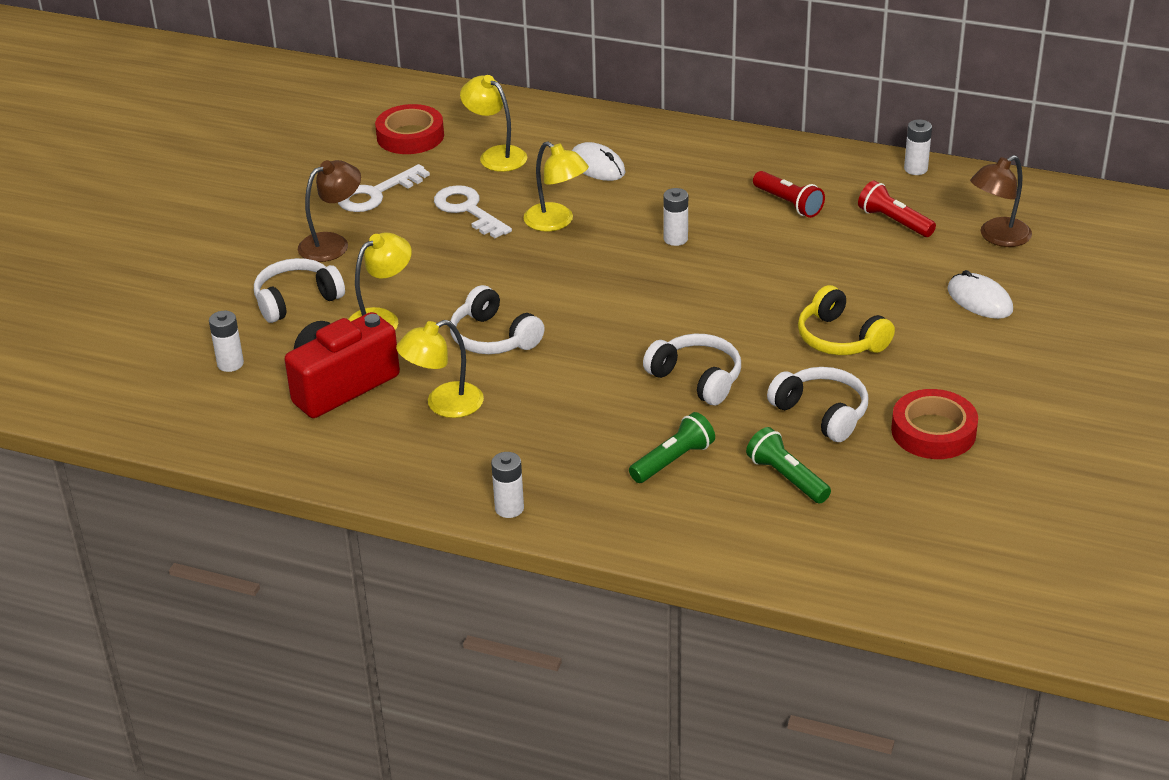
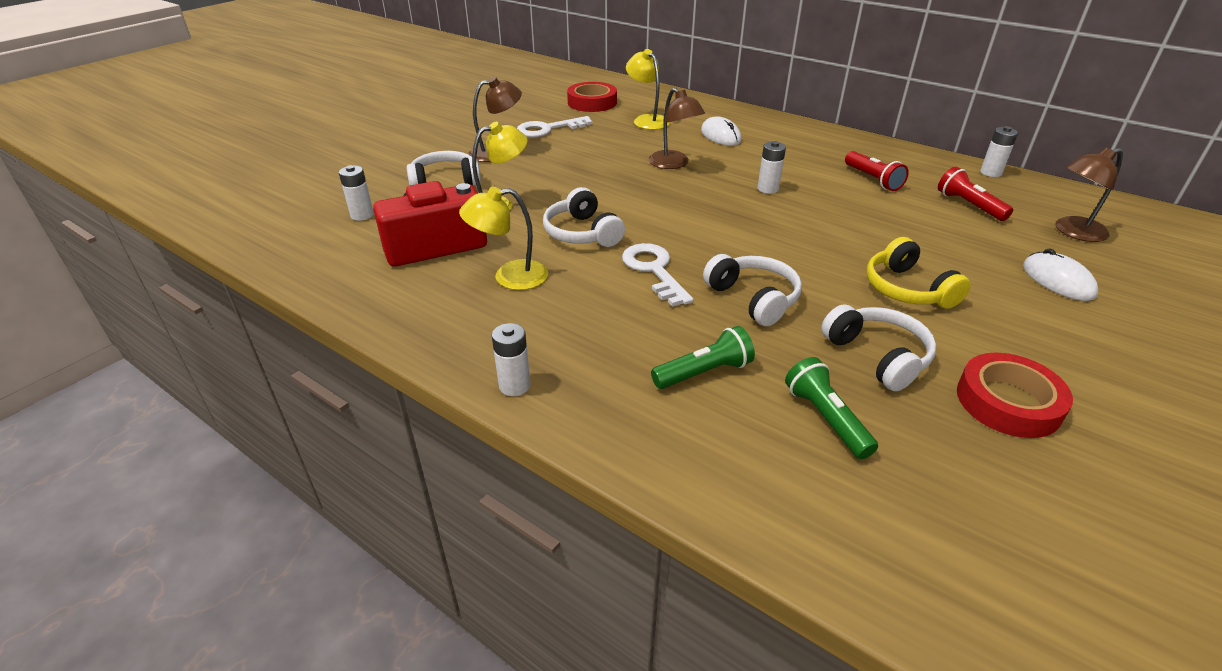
camera: 15 degrees right, 0 degrees up
(468, 210) = (609, 147): white key -> white key (654, 270)
(556, 222) = (673, 164): yellow lamp -> brown lamp

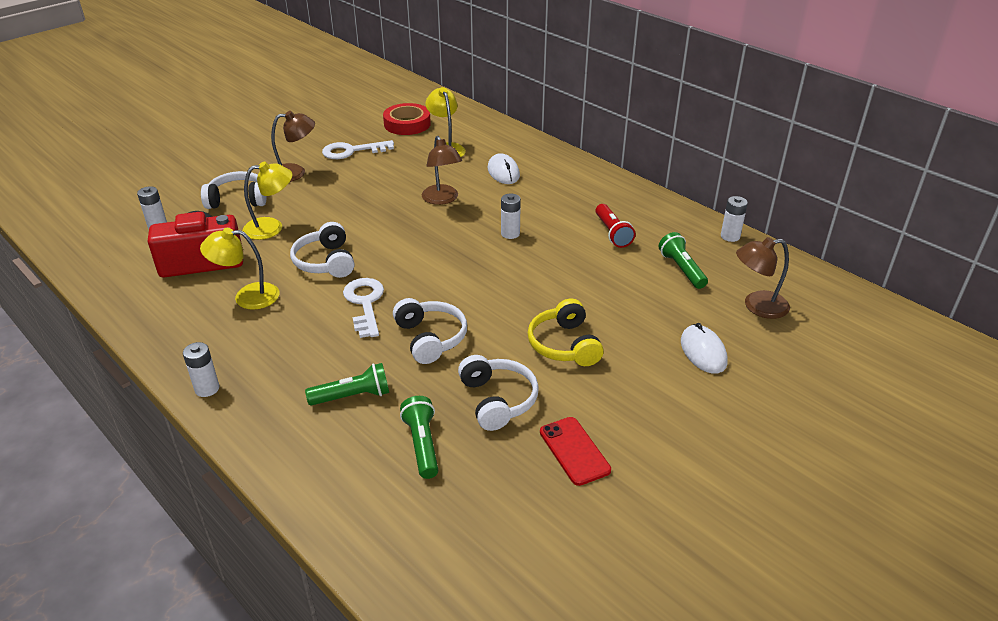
camera: 10 degrees right, 0 degrees up
(969, 205) = (682, 269): red flashlight -> green flashlight
(1008, 402) = (574, 451): red tape -> red phone

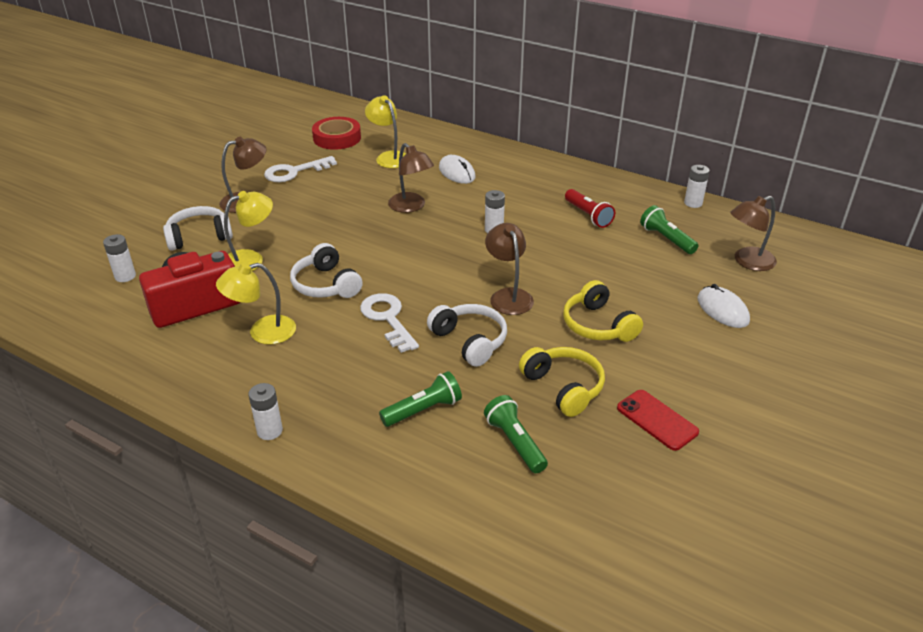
camera: 15 degrees left, 0 degrees up
(490, 300) = (508, 296): none -> brown lamp
(497, 400) = (563, 387): white headphones -> yellow headphones

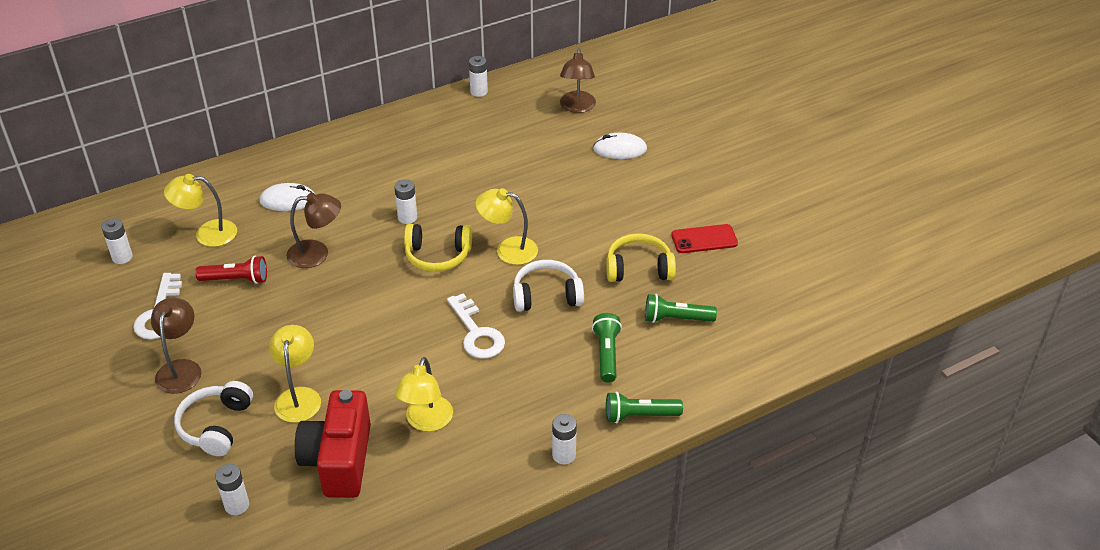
camera: 60 degrees left, 5 degrees up
(326, 285) = (391, 356): white headphones -> none
(337, 138) = (122, 257): red tape -> white battery
(387, 319) = (477, 333): white key -> white key turned 120 degrees counterclockwise
(508, 296) = (508, 249): brown lamp -> yellow lamp
(588, 215) = (440, 154): red flashlight -> red flashlight (236, 280)
(598, 325) = (585, 218): yellow headphones -> yellow headphones (438, 255)
(666, 239) = (512, 130): green flashlight -> green flashlight (639, 416)

